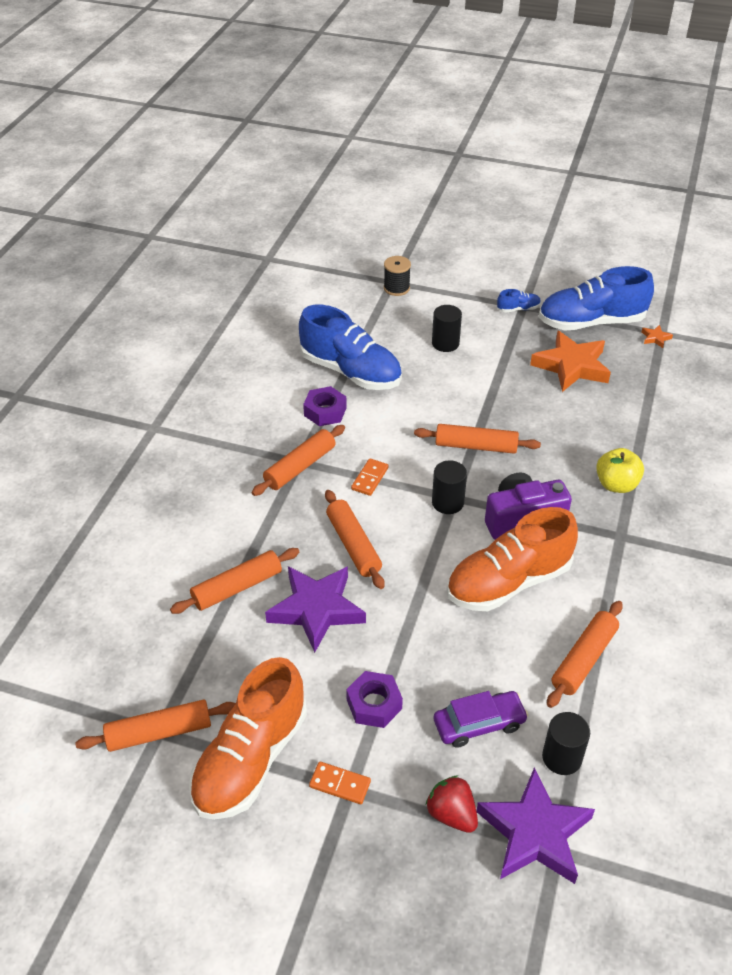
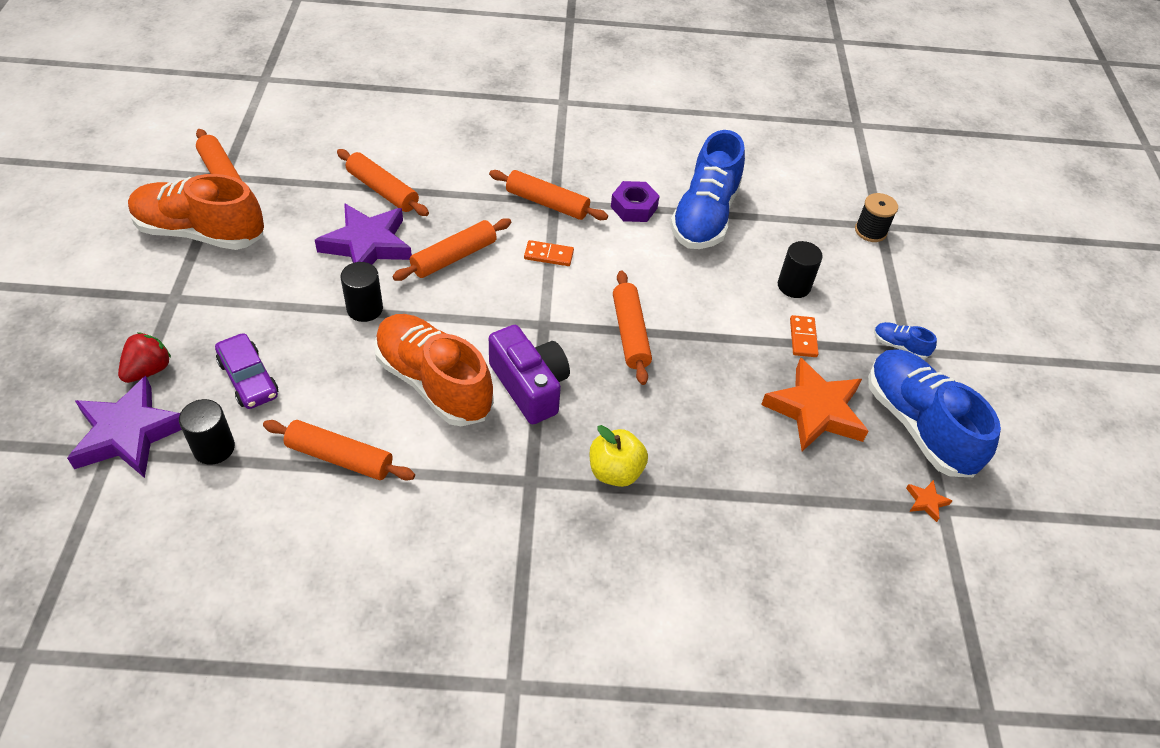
camera: 70 degrees right, 5 degrees up
(340, 784) = (178, 291): orange domino -> orange domino (803, 338)
(374, 704) = (264, 300): purple nut -> none
(447, 502) = (534, 320): black cylinder -> black cylinder (365, 309)
(518, 309) = (899, 346): blue shoe -> blue shoe turned 150 degrees clockwise

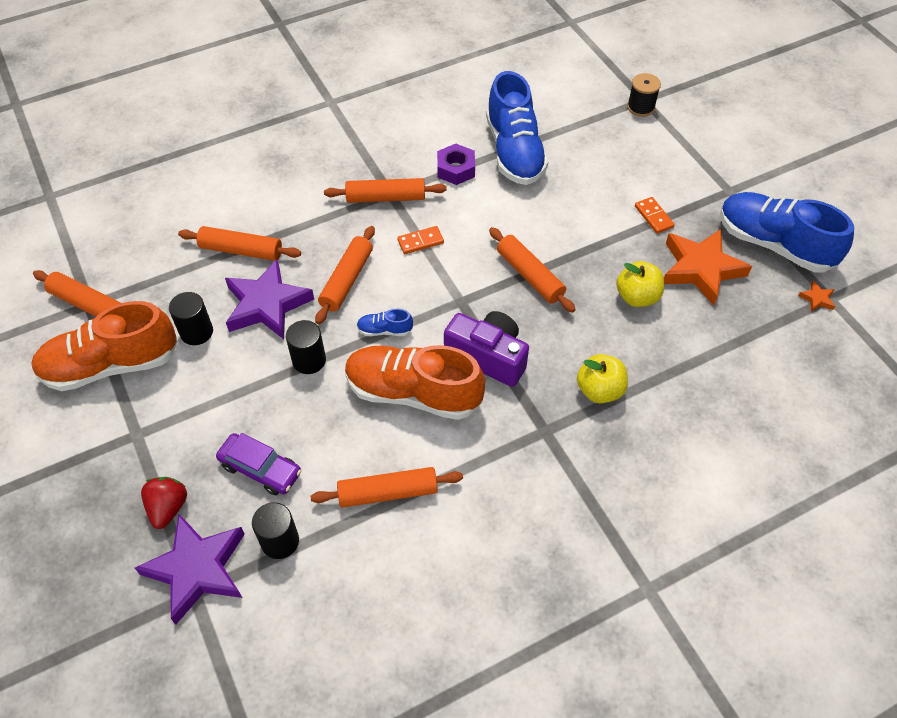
camera: 25 degrees left, 5 degrees up
(724, 404) = (637, 297): none -> yellow apple
(794, 286) = (618, 178): black cylinder -> black cylinder (196, 332)
(899, 346) = (722, 190): blue shoe -> blue shoe (385, 330)

